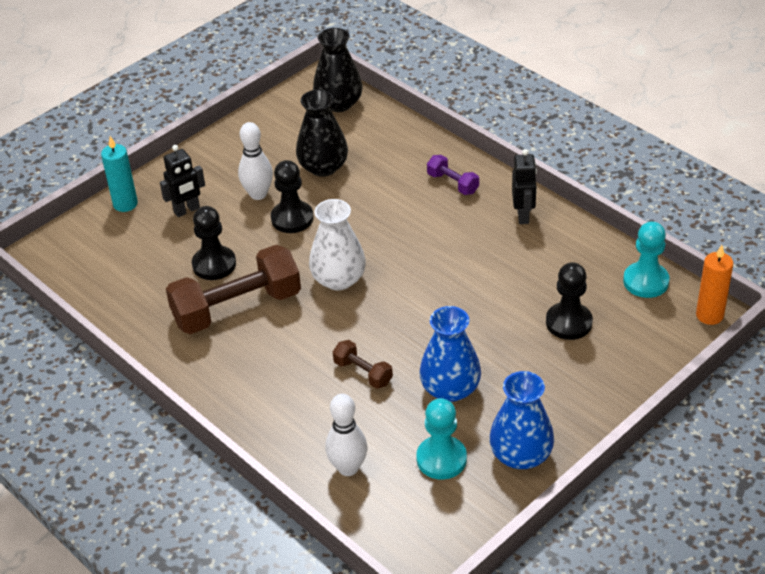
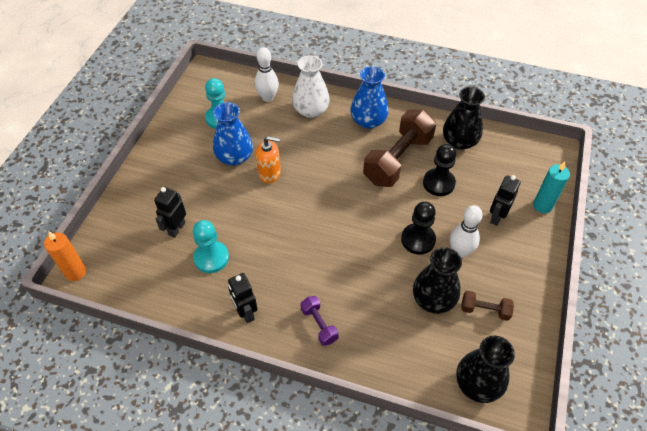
camera: 150 degrees right, 10 degrees up
(139, 302) = (459, 141): none -> black vase
(338, 279) = (349, 203): white vase -> white vase (311, 110)
(363, 373) = (292, 148): brown dumbbell -> brown dumbbell (485, 310)
(414, 349) = (269, 173): none -> orange soap dispenser
(452, 183) = (319, 325): purple dumbbell -> purple dumbbell turned 45 degrees clockwise
(521, 455) = (176, 135): blue vase -> blue vase (368, 121)
(569, 322) = (176, 229): black pawn -> black robot
(646, 281) = (129, 285): turquoise pawn -> turquoise pawn (211, 258)

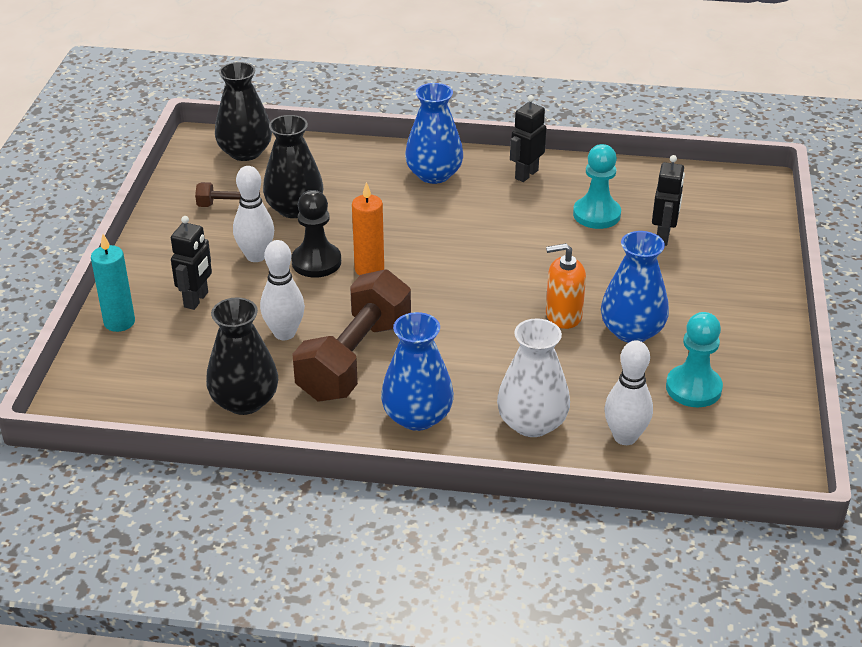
camera: 170 degrees right, 15 degrees down
(75, 272) = (760, 184): orange candle -> orange candle (369, 269)
(246, 313) = (526, 174): black robot -> black robot turned 105 degrees counterclockwise
(319, 325) = (434, 174): purple dumbbell -> blue vase
(438, 183) = (284, 333): black pawn -> white bowling pin

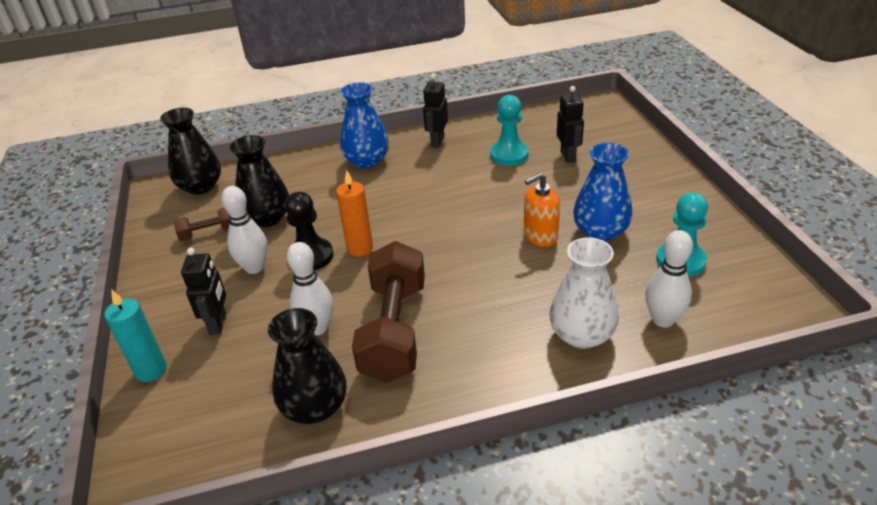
camera: 20 degrees left, 0 degrees up
(417, 416) = (482, 364): blue vase -> none

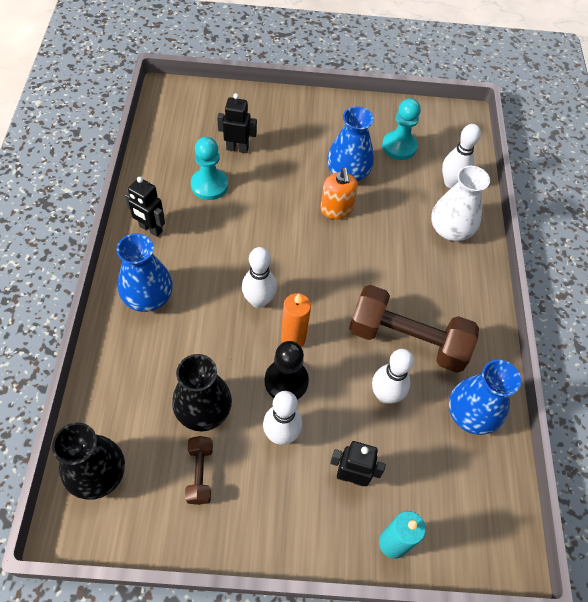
camera: 80 degrees left, 20 degrees up
(315, 407) = (471, 414): black vase -> blue vase
(393, 217) = (259, 301): none -> white bowling pin

